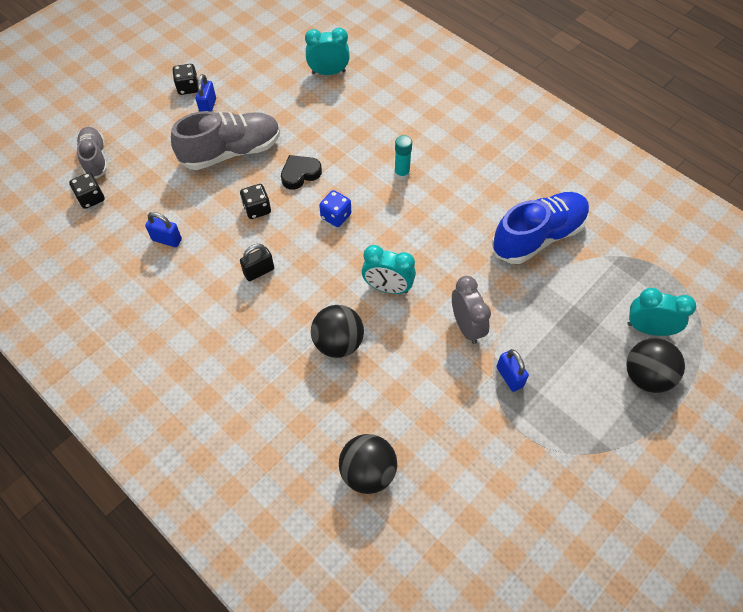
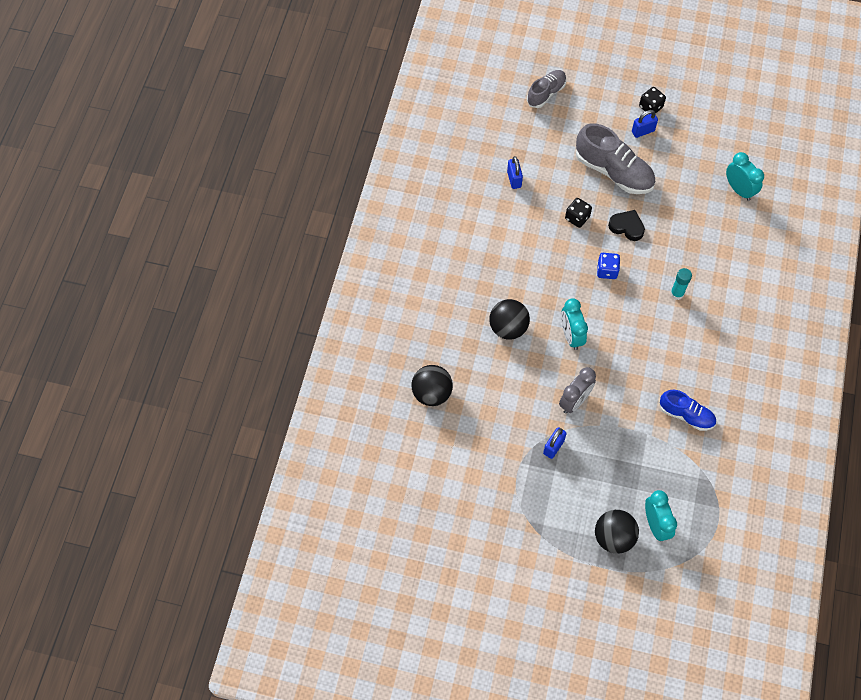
camera: 60 degrees right, 5 degrees up
(91, 198) = (513, 113): black dice -> none
(259, 271) = (528, 249): black padlock -> none
(538, 236) = (686, 415): blue shoe -> blue shoe, size x0.60

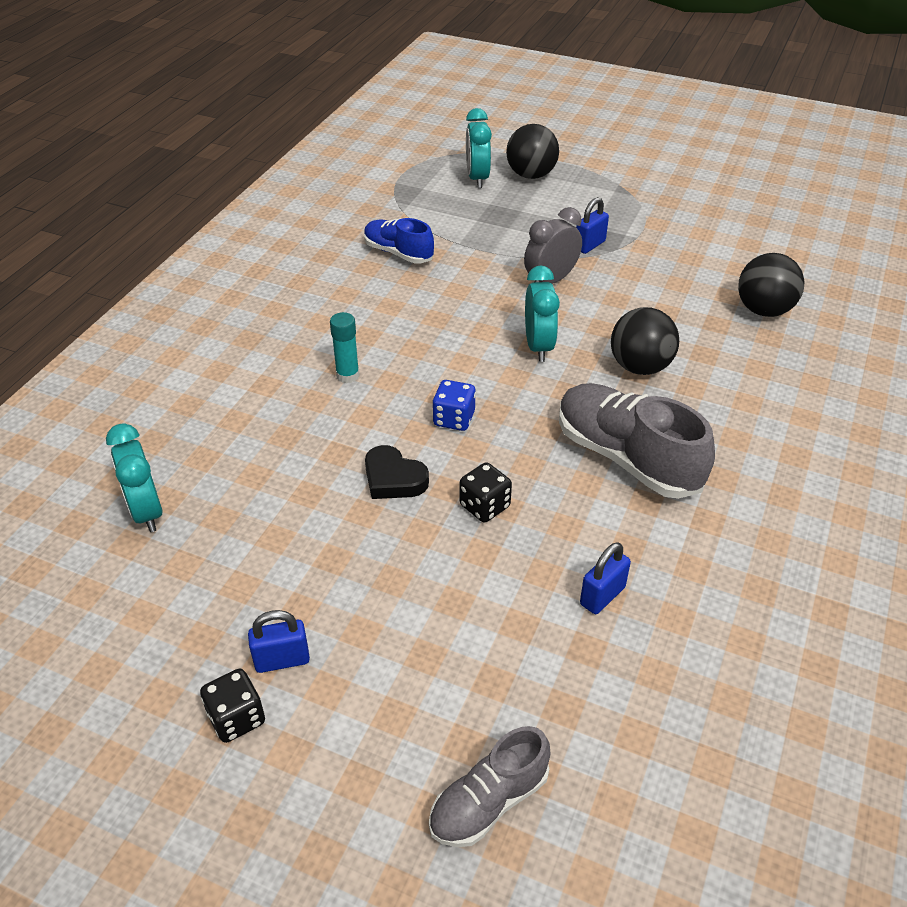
camera: 170 degrees left, 20 degrees down
(514, 179) = (602, 596): blue padlock -> blue padlock turned 45 degrees clockwise
(614, 172) = (382, 581): grey shoe -> grey shoe (626, 457)

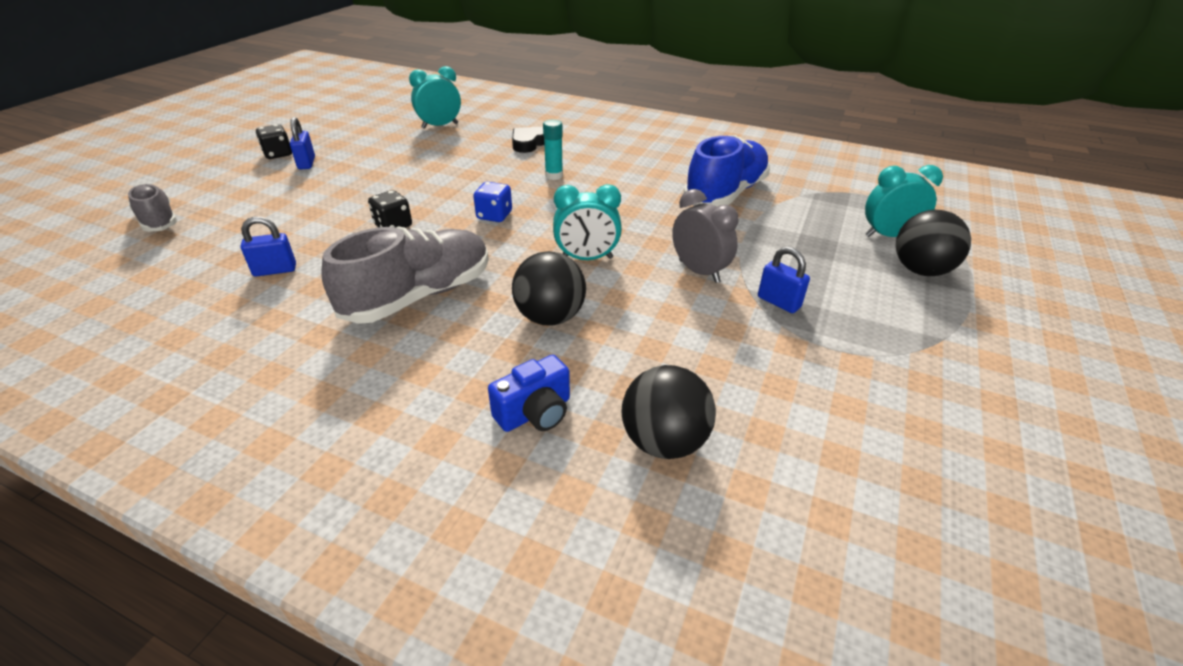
camera: 90 degrees right, 5 degrees down
(393, 479) = (437, 192): black heart -> black heart (529, 143)
(398, 253) = (725, 194): blue shoe -> blue shoe, size x1.66
(602, 596) = (275, 270): blue padlock -> blue padlock turned 60 degrees counterclockwise
(759, 369) = (535, 413): none -> blue camera

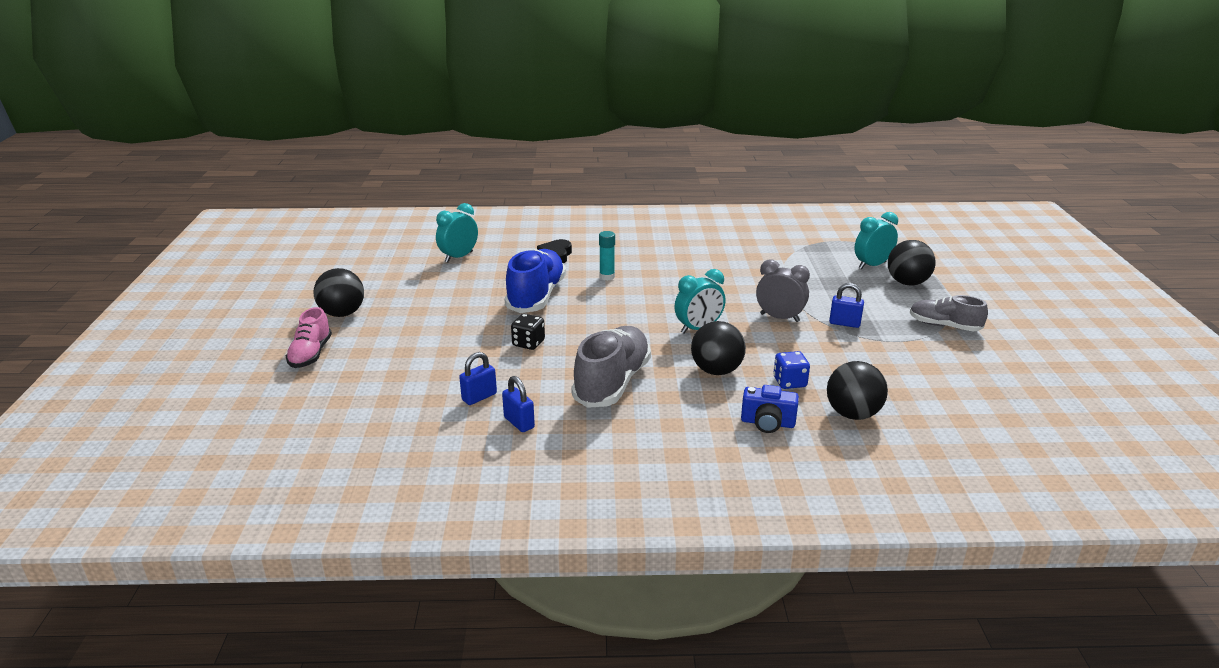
camera: 25 degrees left, 10 degrees down
(158, 220) = (317, 390): grey shoe -> grey shoe (944, 326)
(202, 184) = (311, 354): none -> pink shoe
(278, 154) = (342, 313): black dice -> black ball
(306, 163) = (382, 315): blue padlock -> blue padlock (519, 423)
(494, 215) = (597, 317): blue dice -> blue dice (789, 382)
(535, 413) = (767, 423): blue camera -> blue camera turned 75 degrees clockwise
(725, 194) = (745, 261): blue shoe -> blue shoe (536, 296)

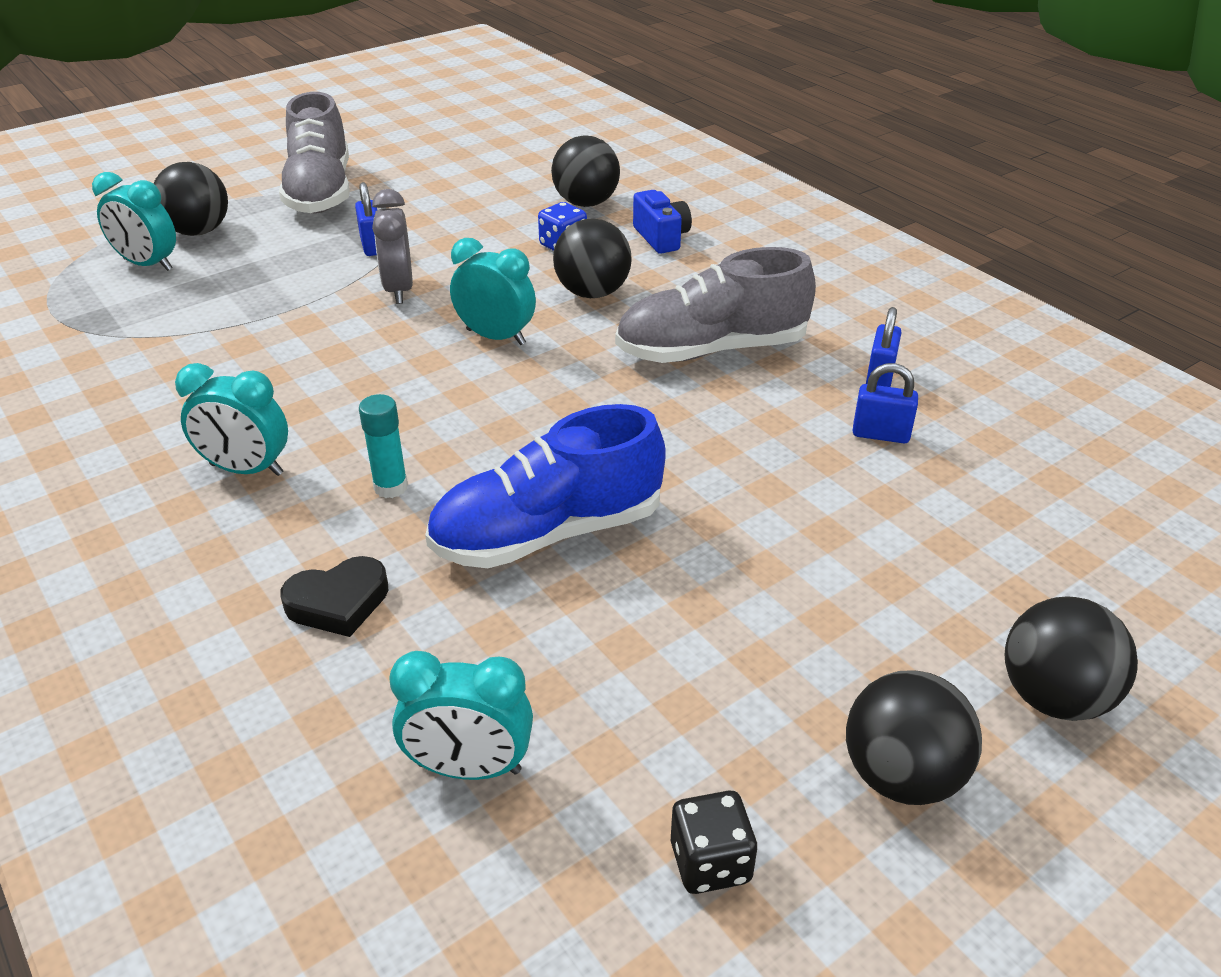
camera: 125 degrees left, 10 degrees up
(311, 354) = (1054, 697): pink shoe -> black ball
(528, 343) = (705, 462): black dice -> black dice (710, 862)
(655, 256) = (246, 469): none -> turquoise clock
(944, 326) = (320, 192): grey shoe -> grey shoe, size x1.66

